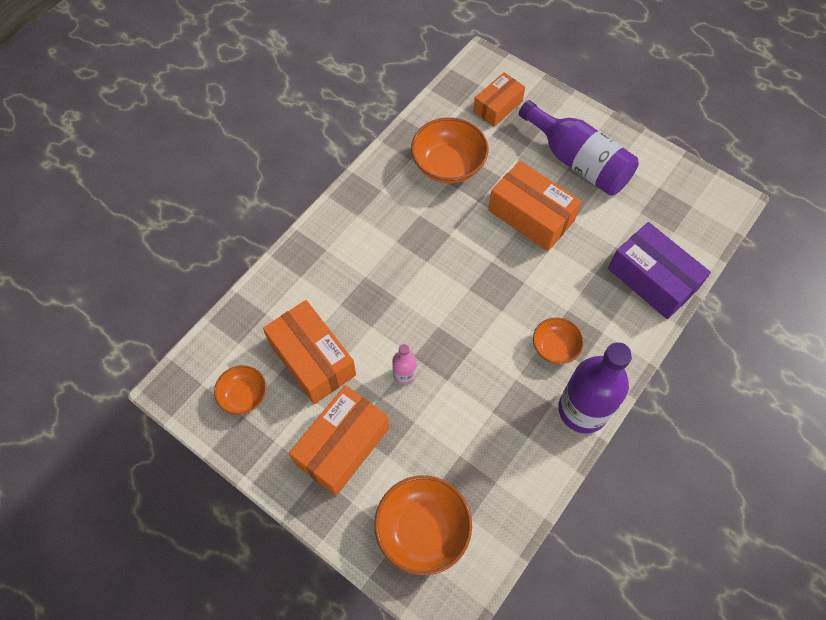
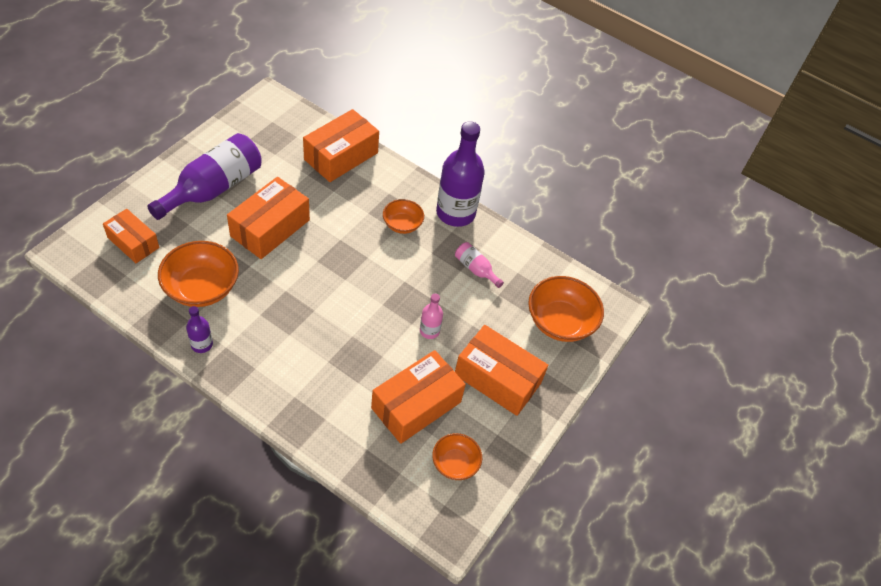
camera: 100 degrees left, 10 degrees down
(383, 172) = (202, 344): none -> purple bottle
(496, 430) = (475, 269): none -> pink bottle
(652, 279) = (341, 156): purple box -> orange box

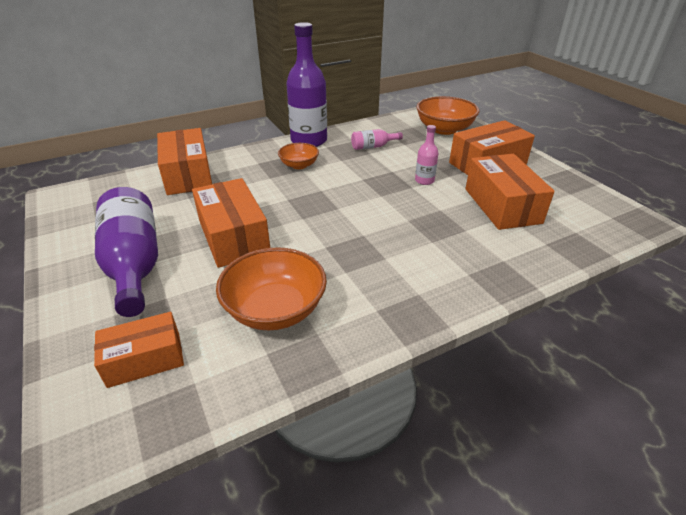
camera: 55 degrees left, 15 degrees down
(202, 344) = (362, 330): purple bottle -> none
(455, 463) = (569, 202): orange bowl -> none

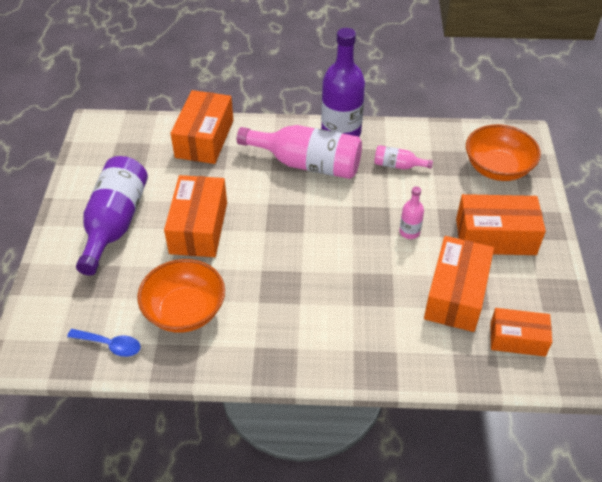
camera: 30 degrees right, 10 degrees up
(145, 359) = (82, 310): orange box -> orange box (517, 339)
(208, 380) = (110, 345): none -> blue spoon
(299, 165) = (307, 164): orange bowl -> pink bottle

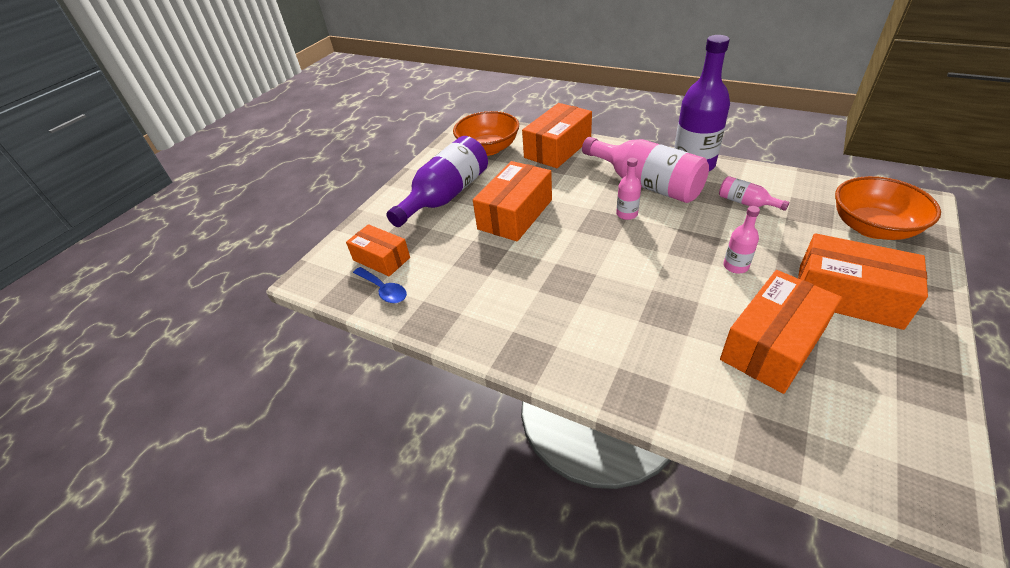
camera: 30 degrees right, 5 degrees down
(185, 311) = (464, 279): orange bowl -> orange bowl (488, 148)
(303, 202) = (627, 214): none -> pink bottle
(517, 339) = (846, 422): orange box -> orange box (381, 259)

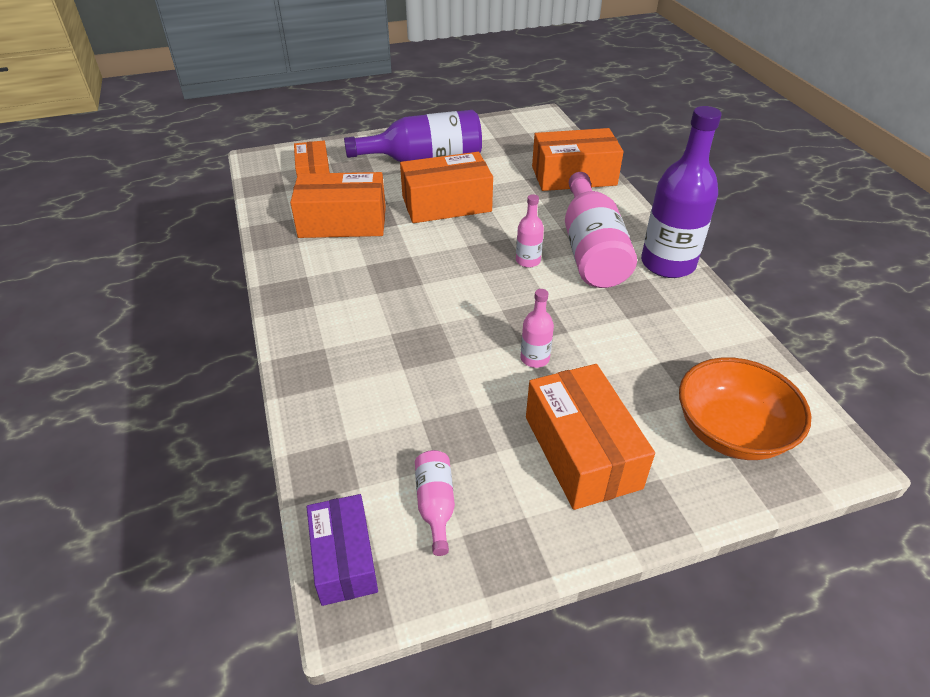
camera: 40 degrees right, 0 degrees up
(383, 290) = (283, 195): blue spoon -> none
(488, 148) = (518, 143): orange bowl -> none
(745, 203) = (649, 324): pink bottle -> pink bottle (435, 505)
(772, 344) = (448, 425): orange box -> orange box (342, 222)
(886, 483) = (344, 559): none -> purple box

